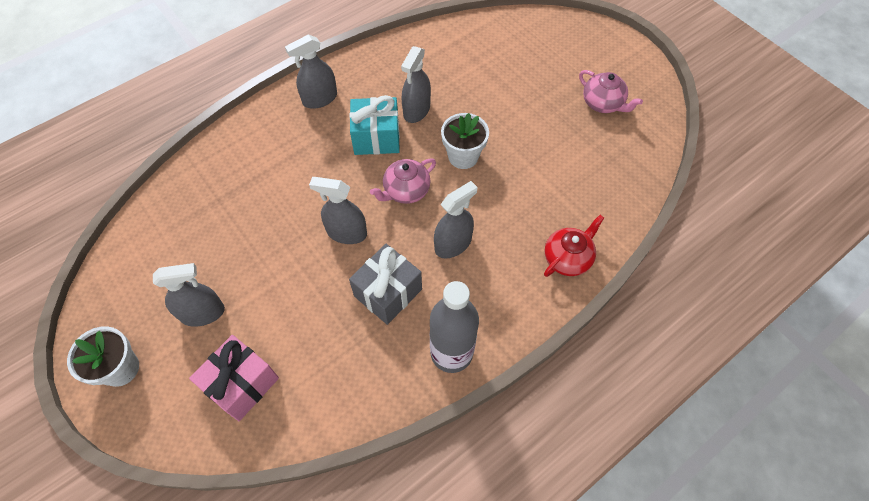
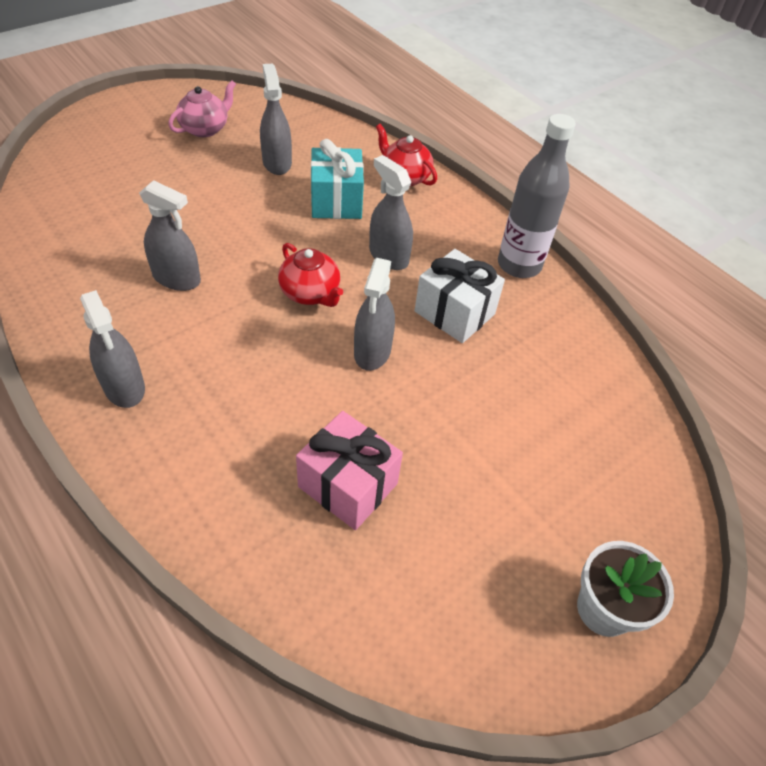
camera: 95 degrees left, 10 degrees down
(202, 313) = (503, 509): grey spray bottle -> grey spray bottle (277, 163)
(242, 384) = (592, 451): pink gift -> pink gift (348, 485)
(376, 138) = (217, 320): turquoise gift -> turquoise gift (336, 201)
(388, 292) = (454, 313): grey gift -> white gift
(406, 191) = (310, 293): pink teapot -> red teapot
(463, 156) = (263, 240): white flower pot -> none

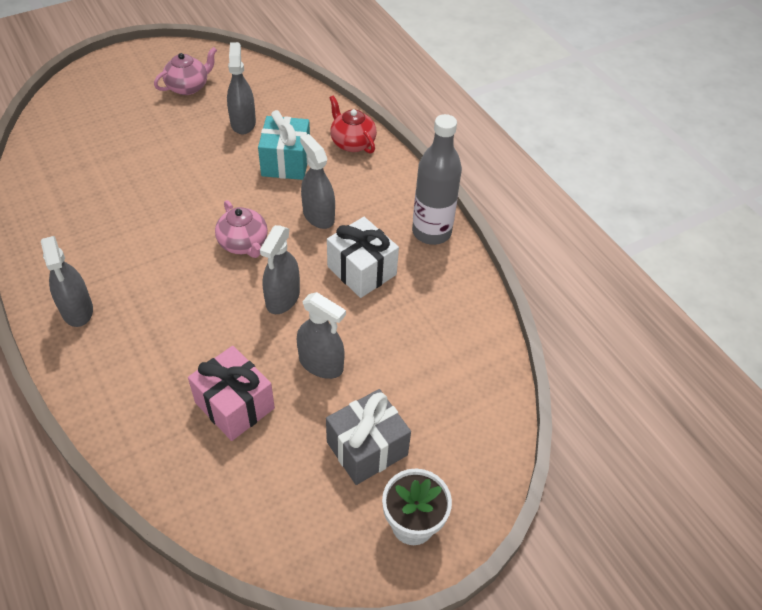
camera: 10 degrees right, 0 degrees up
(177, 278) = (136, 222): grey spray bottle -> grey spray bottle (321, 364)
(310, 293) = (243, 243): red teapot -> pink teapot
(521, 520) = (367, 448): none -> grey gift

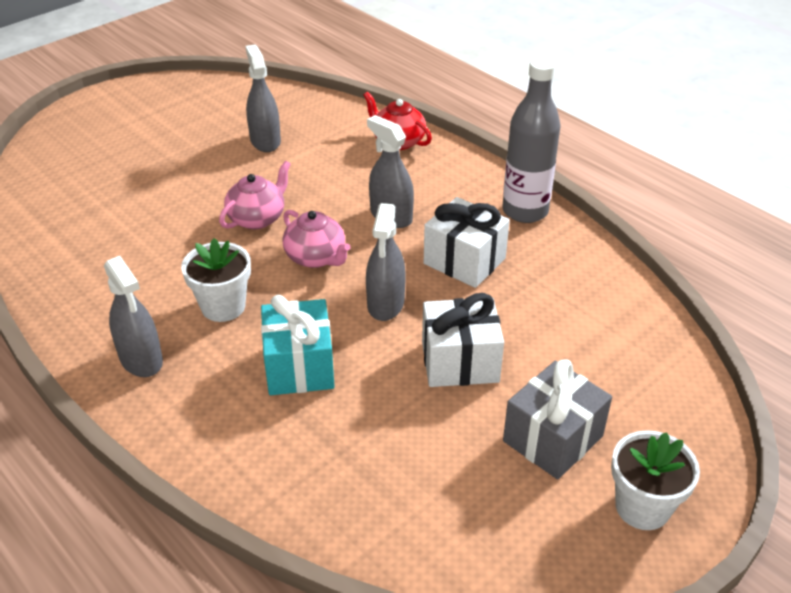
camera: 10 degrees left, 10 degrees down
(155, 275) = (223, 306): none -> white flower pot
(188, 87) = (187, 116): pink teapot -> pink teapot (257, 218)
(235, 405) = (376, 424): pink gift -> none
(286, 162) = (331, 171): turquoise gift -> turquoise gift (299, 366)
(321, 364) = (460, 362): grey spray bottle -> white gift

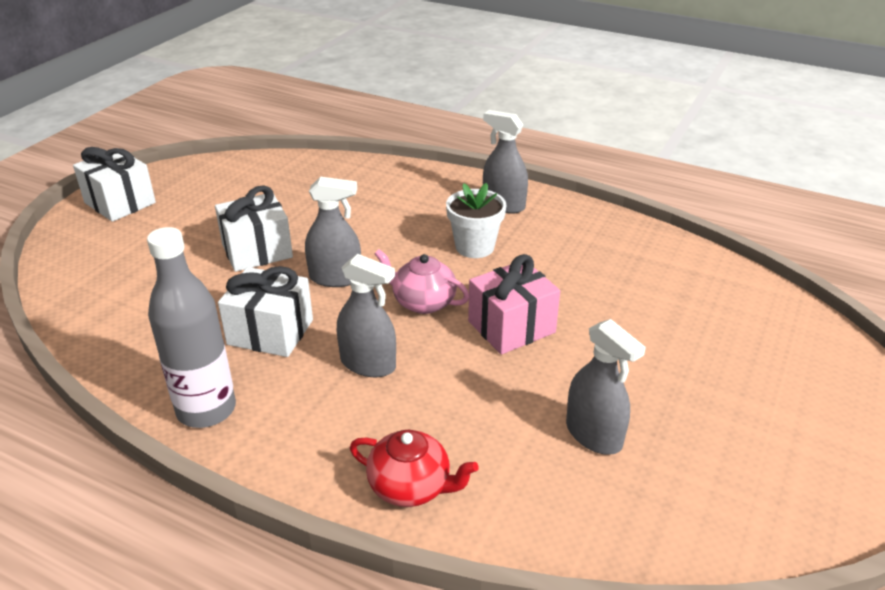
camera: 160 degrees right, 5 degrees down
(257, 218) = (511, 327): pink teapot -> pink gift
(299, 366) = (383, 224): turquoise gift -> none
(385, 304) = (335, 278): grey spray bottle -> grey spray bottle turned 105 degrees clockwise
(552, 438) = (179, 222): grey gift -> none
(642, 507) = (120, 203): white flower pot -> white gift

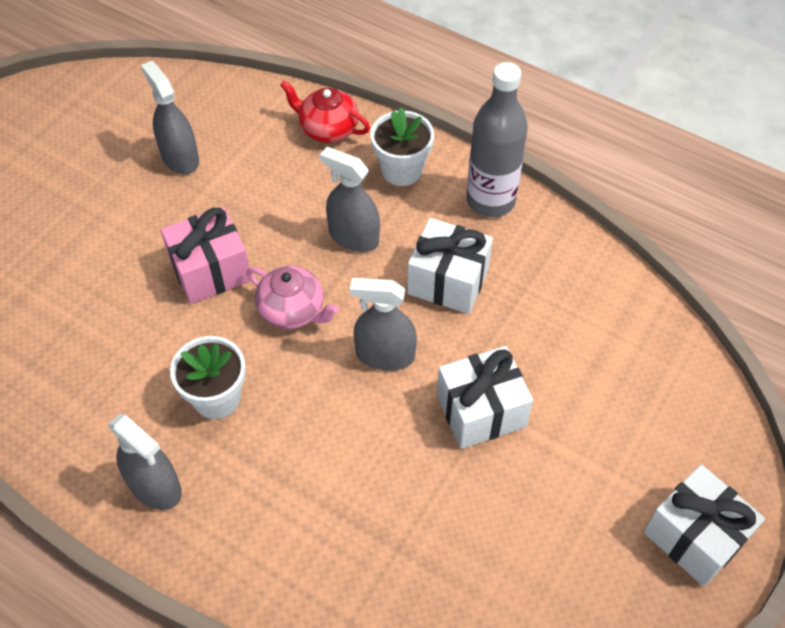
camera: 175 degrees left, 20 degrees up
(311, 438) = (401, 170): none -> white flower pot

